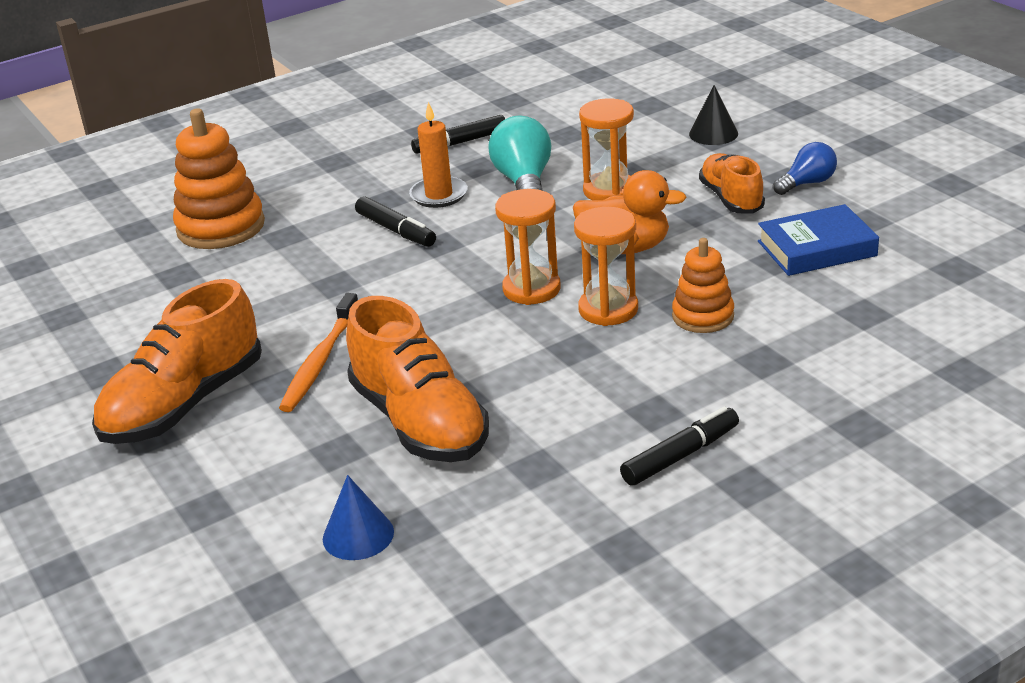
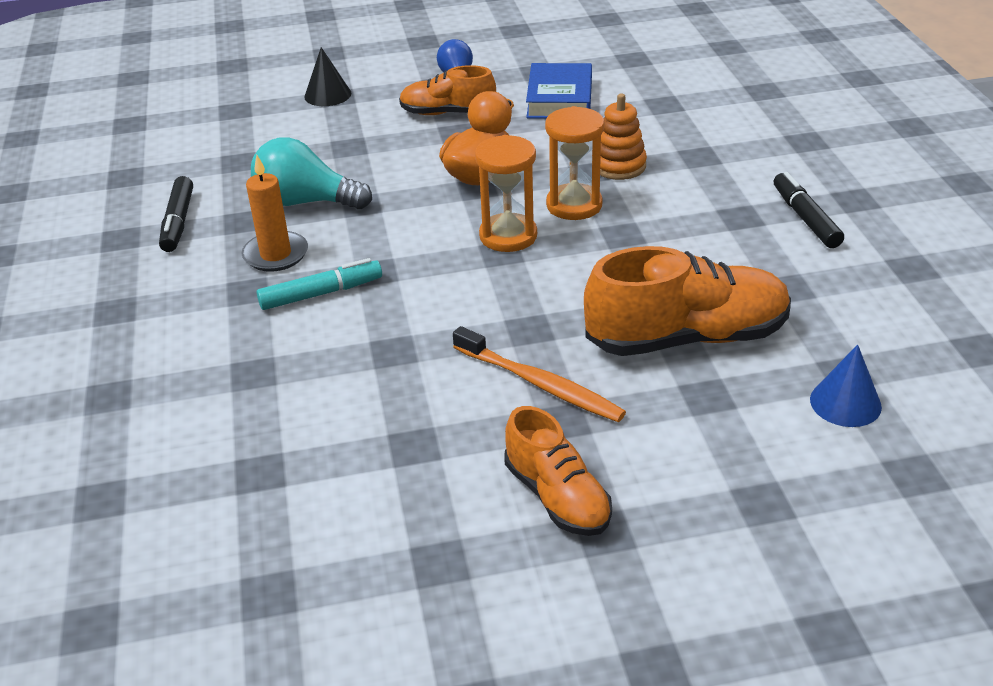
camera: 70 degrees left, 5 degrees up
(184, 404) = (557, 497): orange shoe -> orange shoe, size x0.61
(221, 227) = (178, 421): orange stacking toy -> none
(396, 230) = (321, 293): black marker -> turquoise marker
(609, 190) = (372, 163): orange hourglass -> none

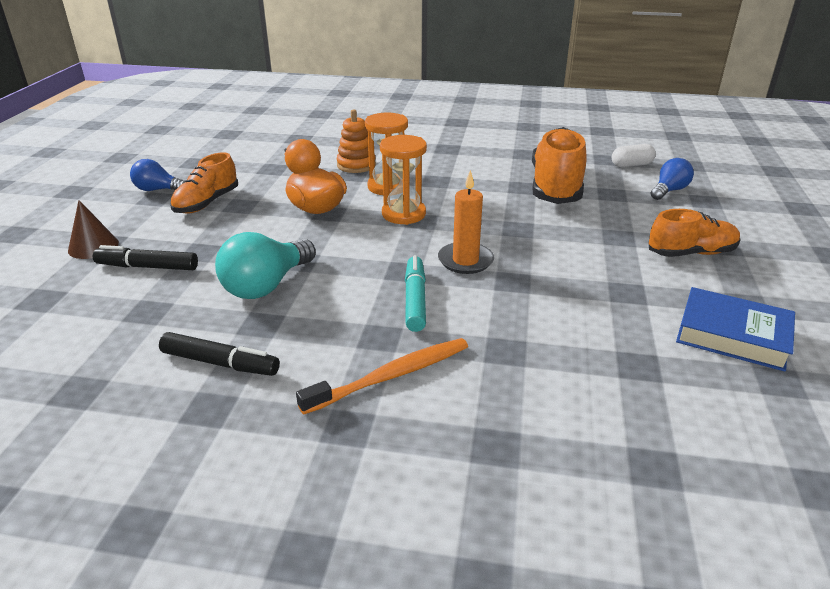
camera: 70 degrees left, 5 degrees down
(276, 254) = (336, 313): orange candle -> orange candle (465, 261)
(327, 95) = (93, 246): black cone -> brown cone
(540, 384) = (579, 236): orange toothbrush -> orange toothbrush (391, 376)
(559, 98) = (245, 164): blue book -> blue book (732, 335)
(770, 456) = (669, 191): none -> blue light bulb
(805, 218) = (464, 135): black marker -> black marker (147, 267)
(845, 403) = (631, 165): blue cone -> white capsule

